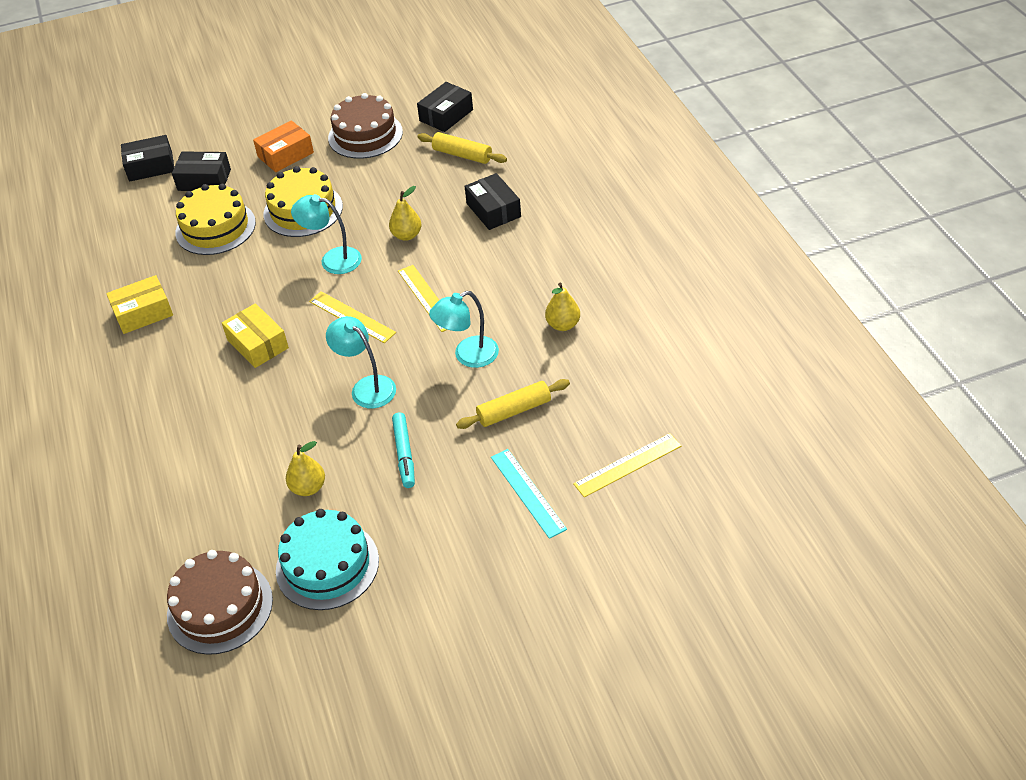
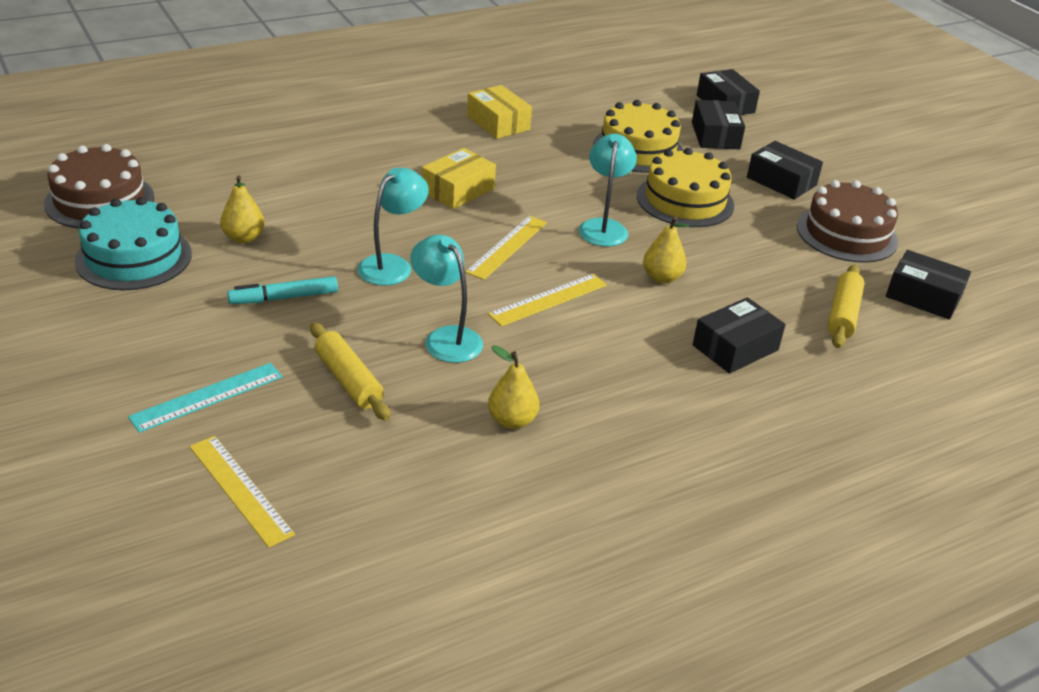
camera: 75 degrees right, 10 degrees down
(285, 155) = (781, 181): orange box -> black box

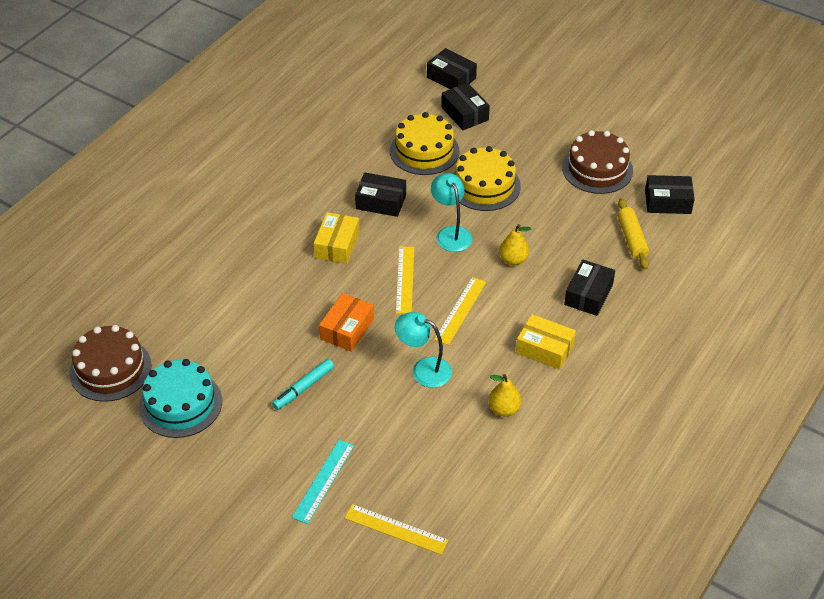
camera: 25 degrees left, 10 degrees up
(244, 238) = (235, 353): yellow pear -> none
(349, 380) = (393, 428): yellow rolling pin -> none
(392, 265) = (347, 329): turquoise lamp -> orange box
(498, 123) = (315, 168): yellow box -> yellow box (544, 349)
(781, 181) = (532, 139): black box -> black box (381, 202)

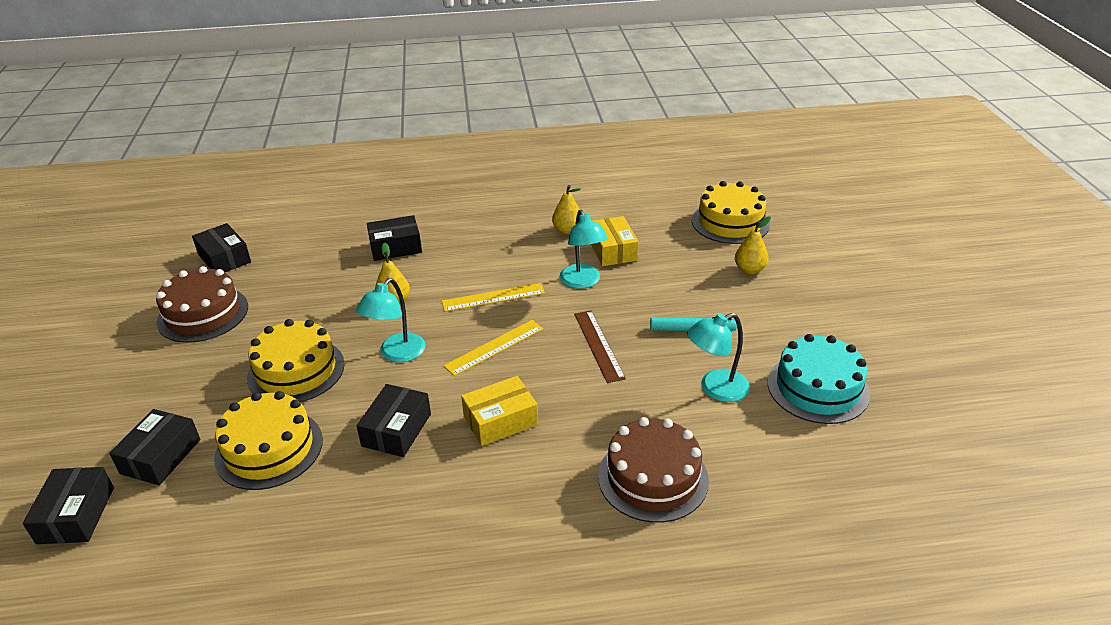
camera: 130 degrees left, 10 degrees down
(110, 369) = (867, 467): brown cake -> brown cake (653, 478)
(242, 354) = (715, 389): none -> turquoise lamp
(323, 481) = (749, 270): turquoise ruler -> yellow pear
(347, 329) = (598, 345): orange box -> brown ruler
(381, 202) = (396, 430): black box -> black box turned 45 degrees clockwise
(396, 529) = (730, 222): yellow ruler -> yellow cake
(544, 349) = (483, 240): yellow box -> yellow box (612, 250)
(632, 239) = (298, 255): yellow rolling pin -> none

